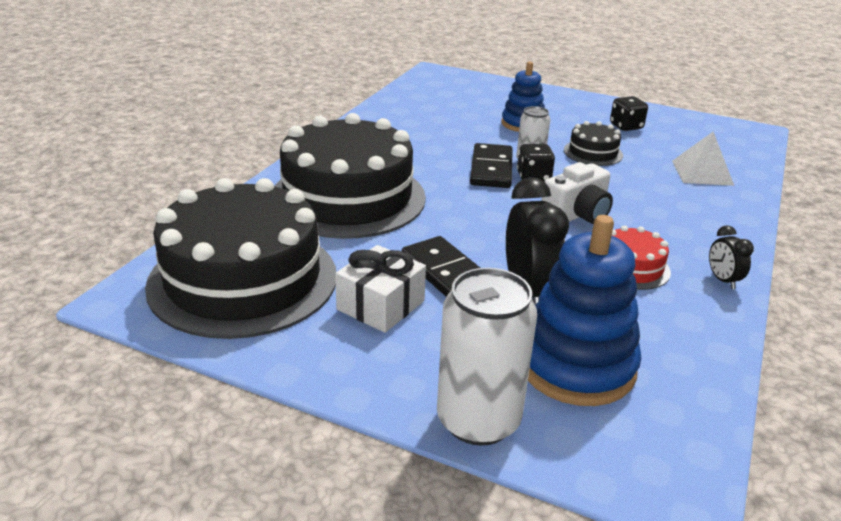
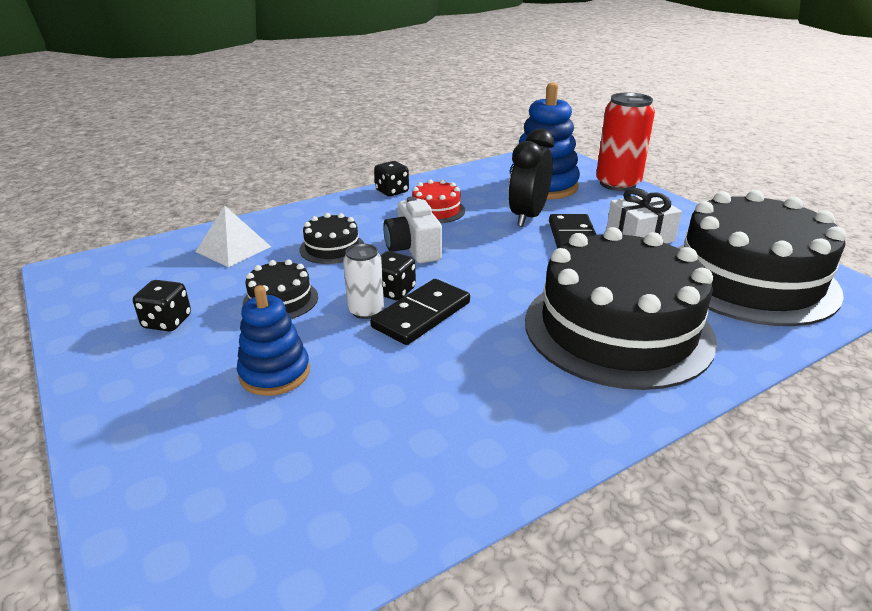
camera: 145 degrees left, 0 degrees up
(478, 420) = (617, 184): white can -> red can
(577, 215) = (413, 249): white camera -> white camera turned 105 degrees counterclockwise
(638, 195) = (332, 248): none -> black cake
(722, 280) = (392, 191): black clock -> black dice

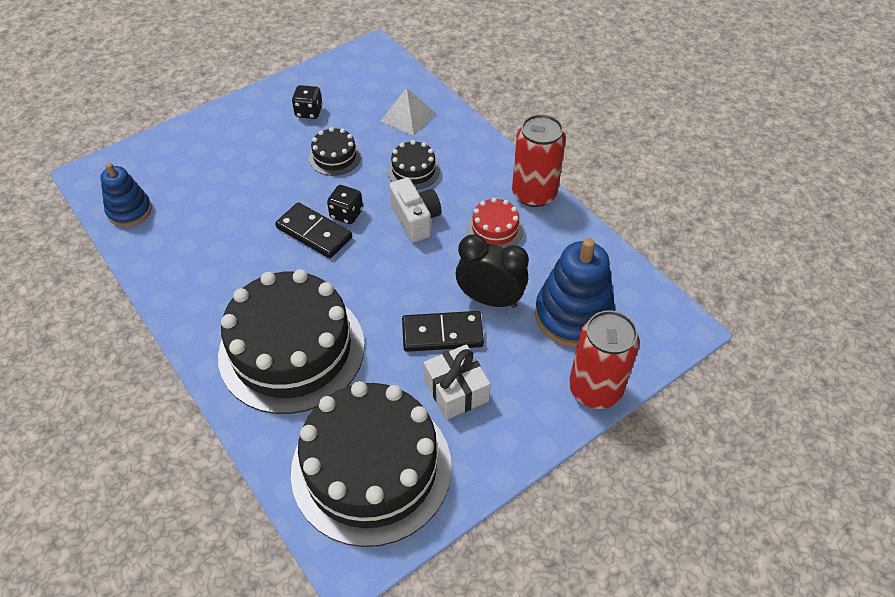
camera: 85 degrees right, 20 degrees up
(275, 373) = (252, 171): blue stacking toy -> blue stacking toy (129, 211)
(366, 311) = (320, 202): white can -> none
(392, 191) = (534, 194): black dice -> red can
(413, 249) = (415, 219): white camera -> white camera turned 90 degrees clockwise

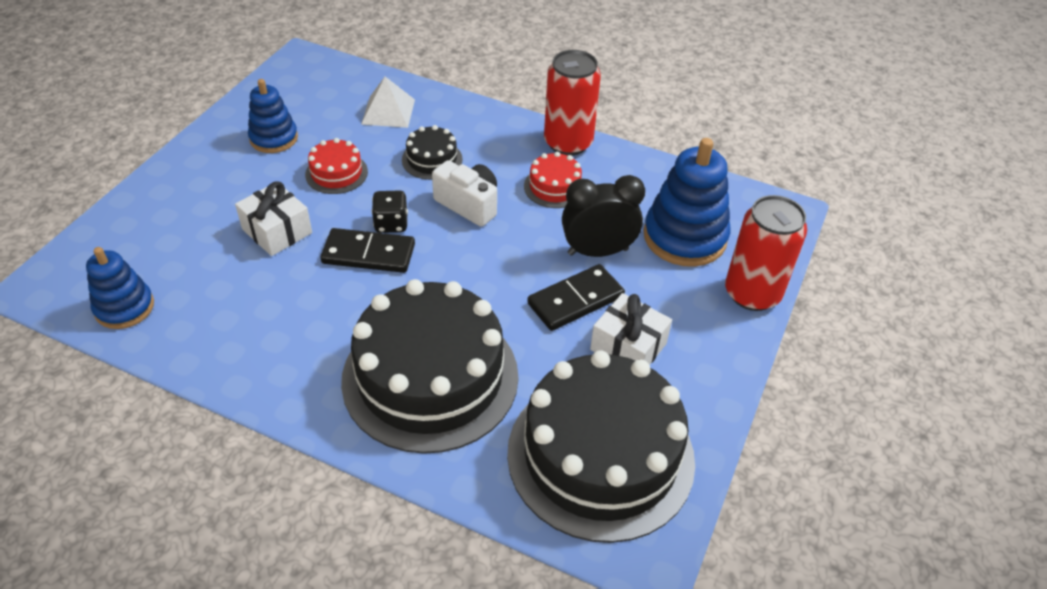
camera: 30 degrees left, 5 degrees down
(263, 189) = (277, 231): none -> white gift
(309, 112) = (274, 138): black dice -> blue stacking toy
(335, 157) = (336, 173): black cake -> red cake

